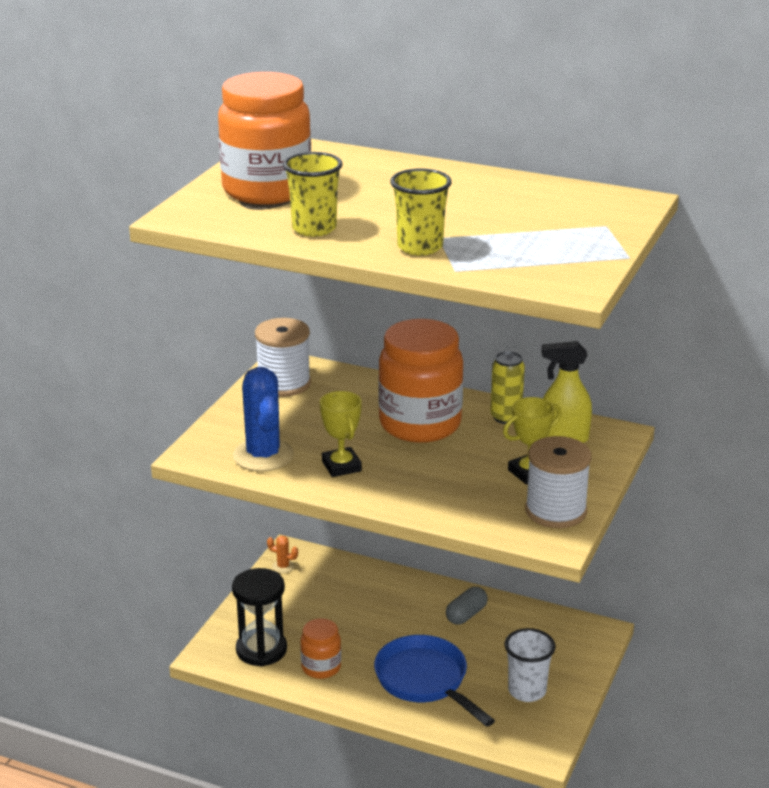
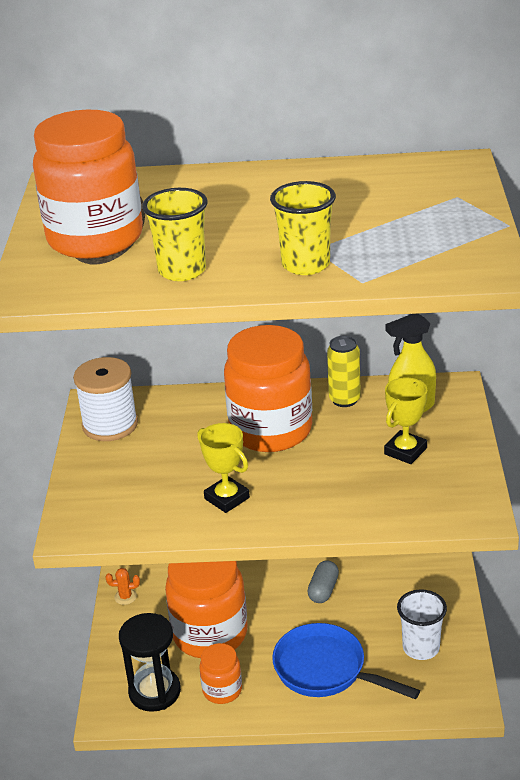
camera: 20 degrees left, 5 degrees up
(263, 455) = (142, 510): blue cactus -> none
(339, 619) = (210, 634): none -> orange jar
(555, 511) = (456, 484): white spool -> none

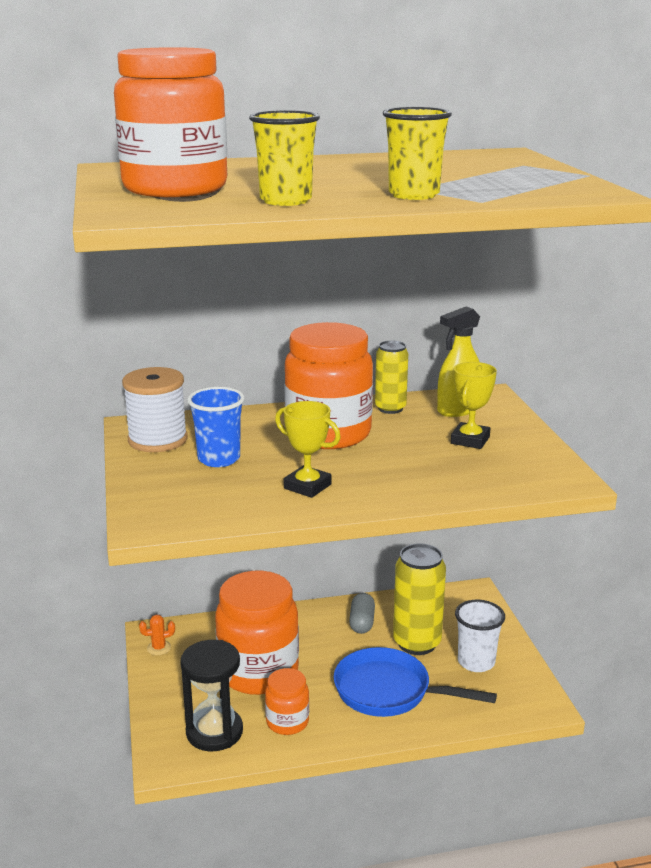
camera: 15 degrees left, 10 degrees down
(158, 455) = (219, 459): none -> blue cup
(370, 619) = (417, 643): none -> yellow can

